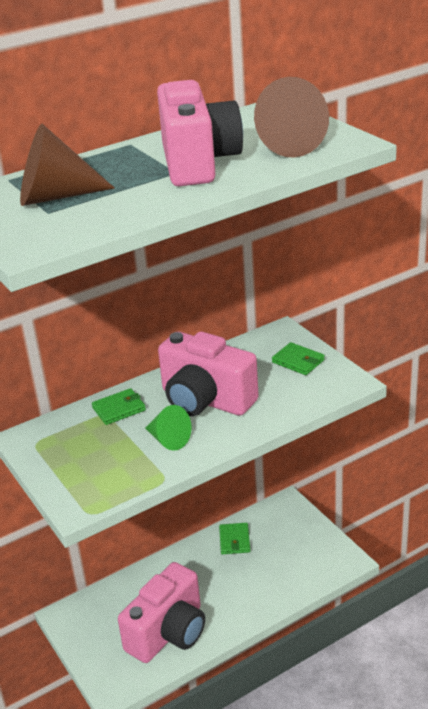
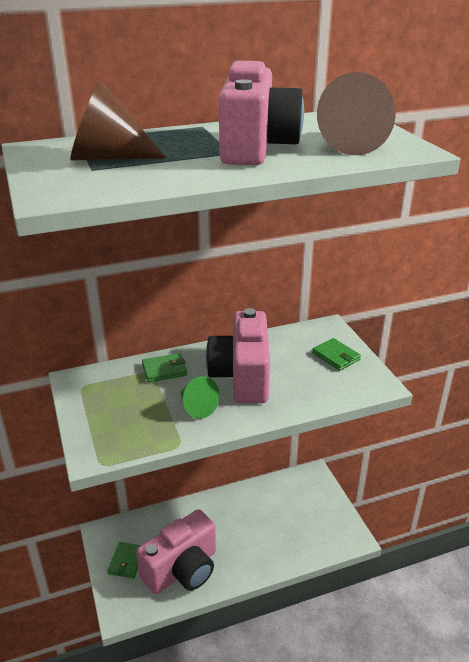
camera: 10 degrees right, 0 degrees up
(205, 400) = (242, 376): pink camera -> pink camera turned 45 degrees clockwise
(234, 540) = (261, 497): green wallet -> green wallet (126, 561)

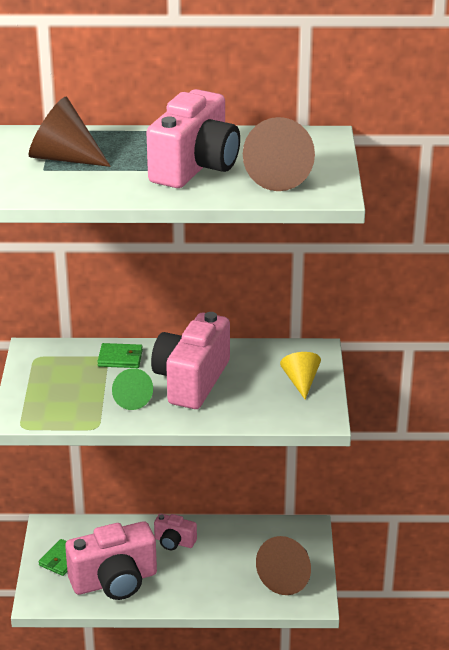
camera: 20 degrees right, 0 degrees up
(215, 516) = (174, 542): none -> pink camera
(322, 522) = (288, 577): none -> brown cone
(336, 356) = (301, 382): green wallet -> yellow cone

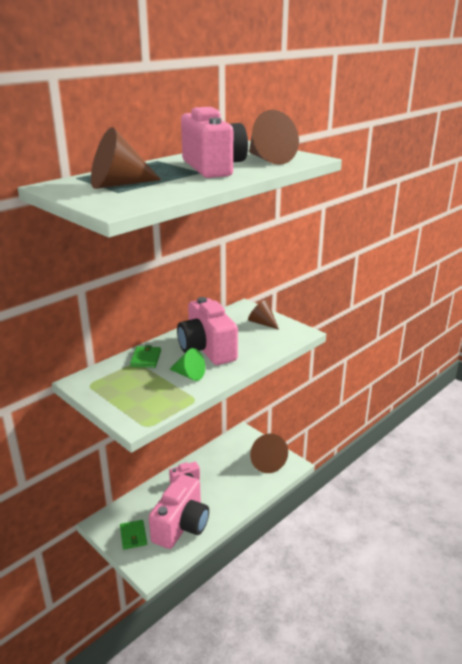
camera: 45 degrees left, 5 degrees down
(120, 358) = (146, 359): green wallet -> green wallet turned 45 degrees counterclockwise
(301, 382) = (262, 323): yellow cone -> brown cone

